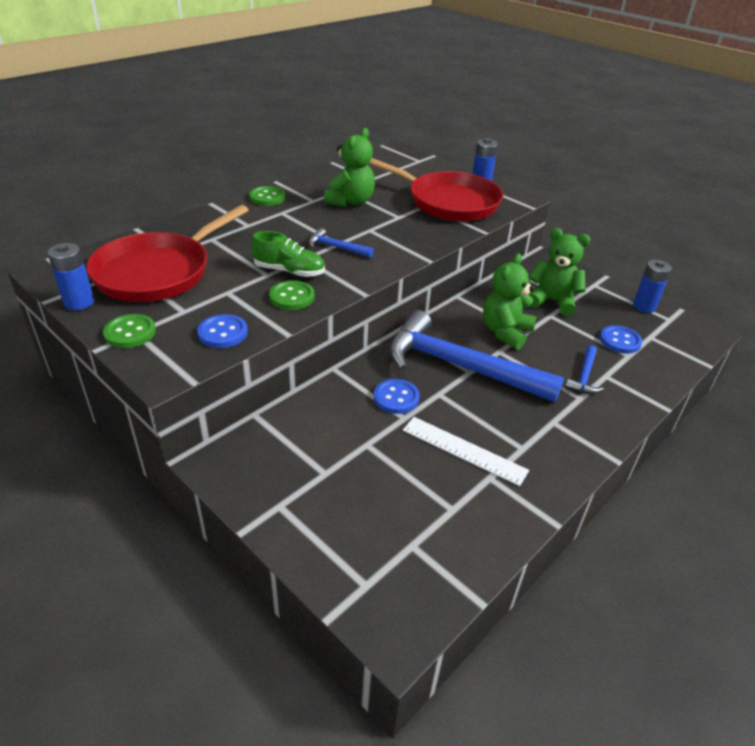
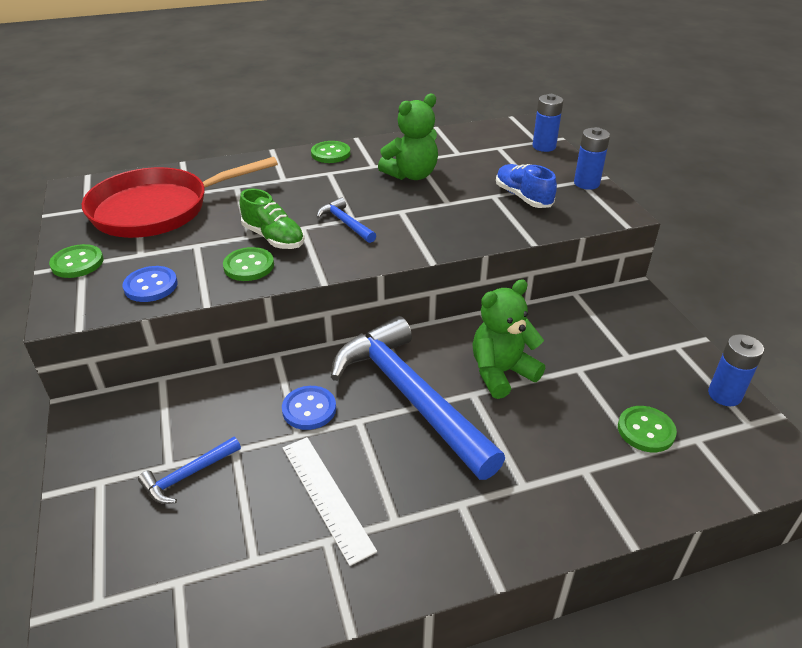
camera: 30 degrees right, 0 degrees up
(79, 302) = (68, 223): blue battery -> blue battery (544, 146)
(447, 202) = (523, 197): red pan -> blue shoe
(552, 301) = (597, 351): green teddy bear -> none
(584, 376) = (553, 461): blue hammer -> blue hammer (188, 475)
(620, 341) = (646, 430): blue button -> green button

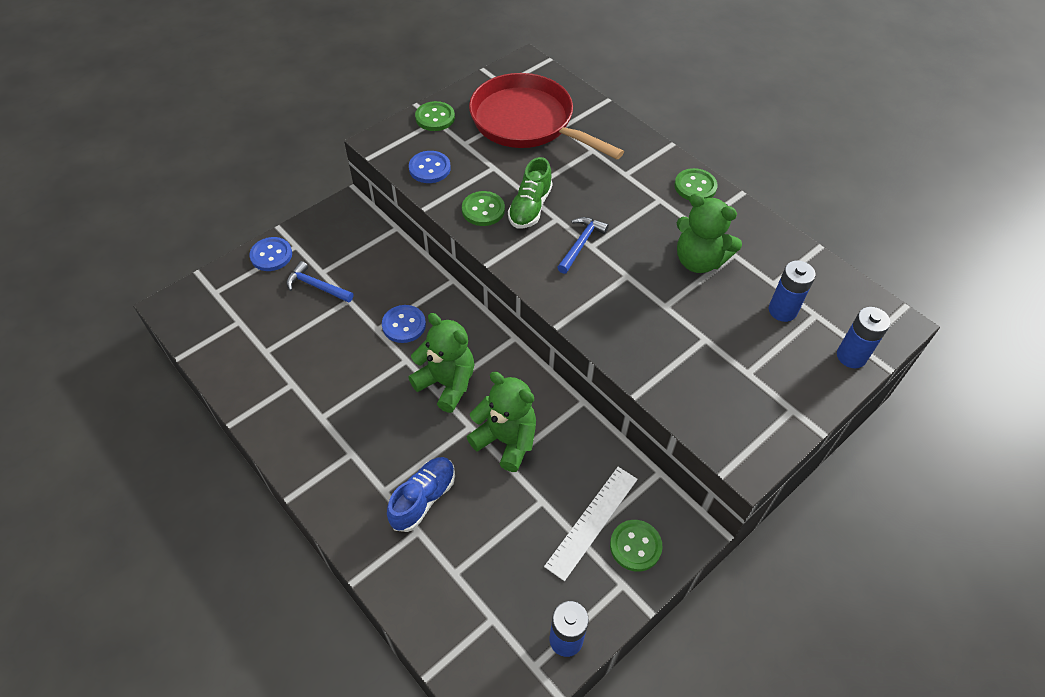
camera: 65 degrees right, 15 degrees up
(91, 513) = (271, 255): none -> blue button
(327, 496) = (327, 369): white ruler -> white ruler (592, 522)
(410, 396) = (446, 383): blue hammer -> green teddy bear
(523, 197) = (719, 365): blue shoe -> blue shoe (423, 498)
(586, 183) = (791, 417): blue battery -> blue battery (782, 310)
(646, 430) = (484, 572): green button -> green button (635, 546)

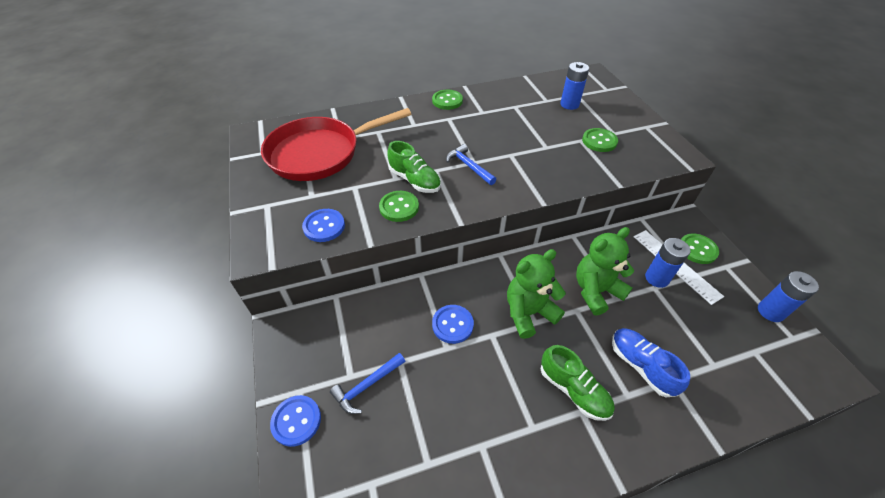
camera: 65 degrees left, 5 degrees down
(371, 442) = (573, 390): none -> green shoe
(435, 118) = (263, 204): green button -> green button (599, 141)
(699, 260) = (513, 121): green teddy bear -> none
(851, 356) = (612, 94): blue battery -> blue battery (657, 278)

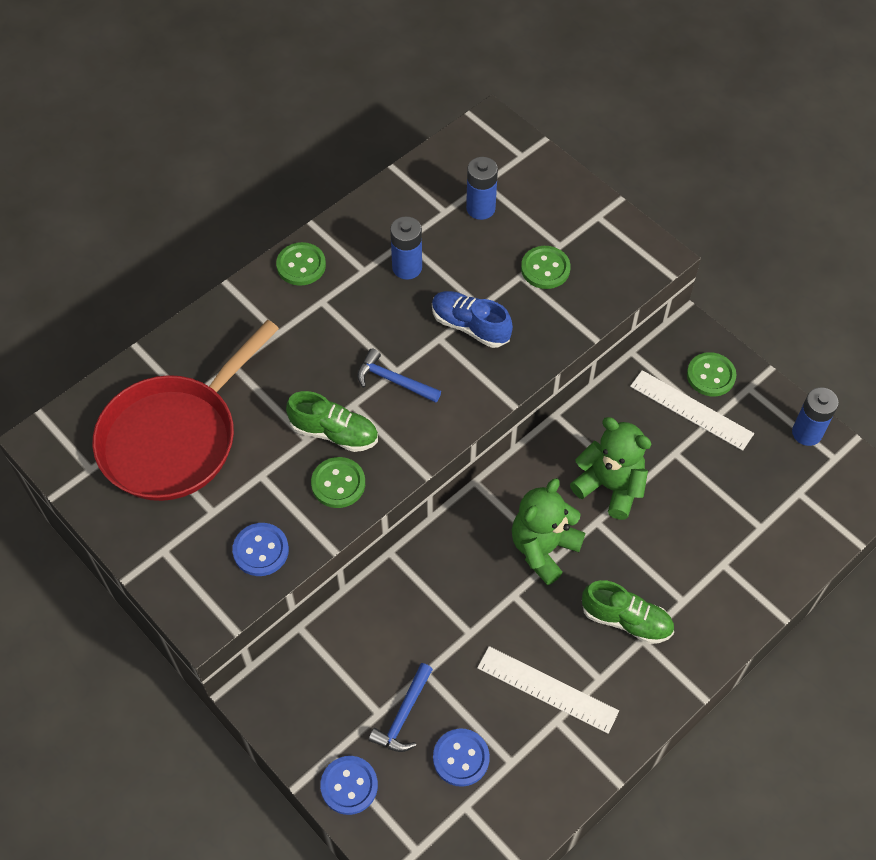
camera: 25 degrees left, 10 degrees up
(452, 325) = (462, 602): blue button -> blue button (461, 758)
(486, 416) = (547, 689): none -> white ruler
(596, 291) = (610, 486): green teddy bear -> green teddy bear turned 90 degrees clockwise
(641, 366) = (687, 561): blue shoe -> blue shoe (470, 326)
(657, 278) = (674, 438): blue battery -> blue battery (407, 267)

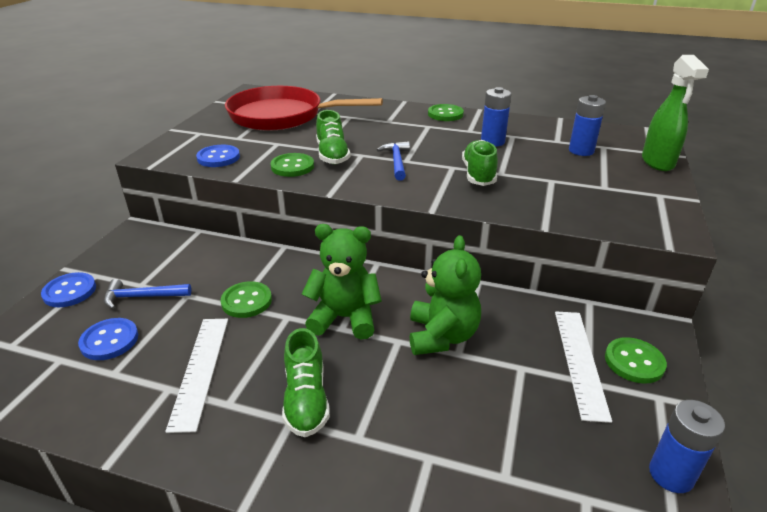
camera: 60 degrees right, 25 degrees down
(470, 326) = (478, 174): blue shoe -> green shoe
(544, 169) = (658, 162): none -> green spray bottle
(545, 269) = (574, 187): green button -> green button (246, 301)

